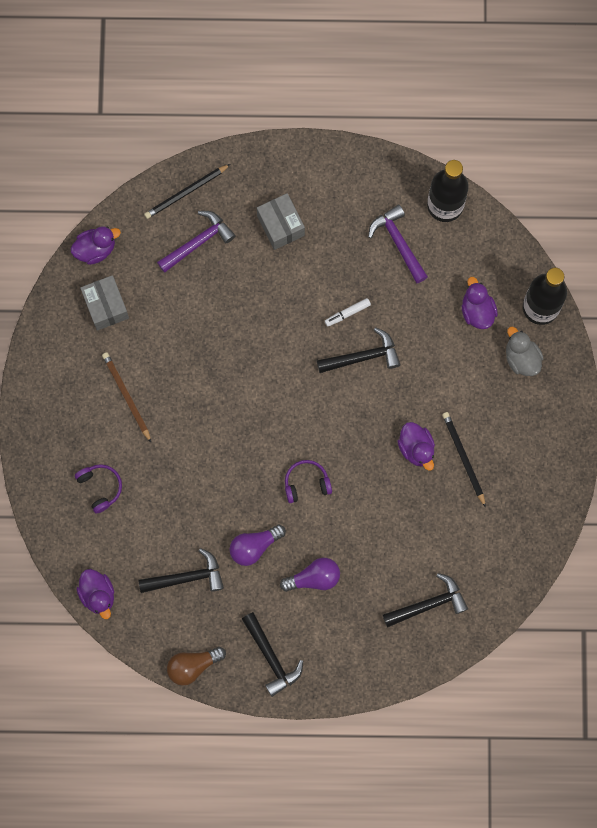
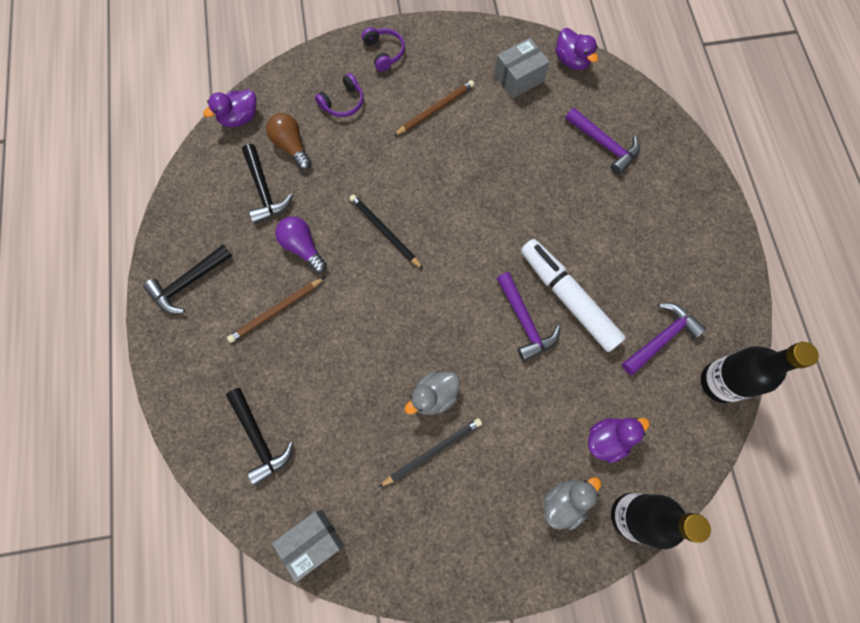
camera: 80 degrees right, 5 degrees down
(186, 192) = (651, 126): black pencil -> black pencil (384, 232)
(193, 666) = (175, 211): brown light bulb -> brown light bulb (291, 146)
(281, 225) = (644, 216): grey box -> grey box (313, 542)
(306, 483) = (376, 287): purple headphones -> purple headphones (384, 52)
(314, 578) = (276, 311): purple light bulb -> brown pencil
(347, 313) = (568, 297): white marker -> white marker, size x2.47
(363, 356) = (524, 322): black hammer -> purple hammer
(416, 448) = (434, 396): purple duck -> grey duck

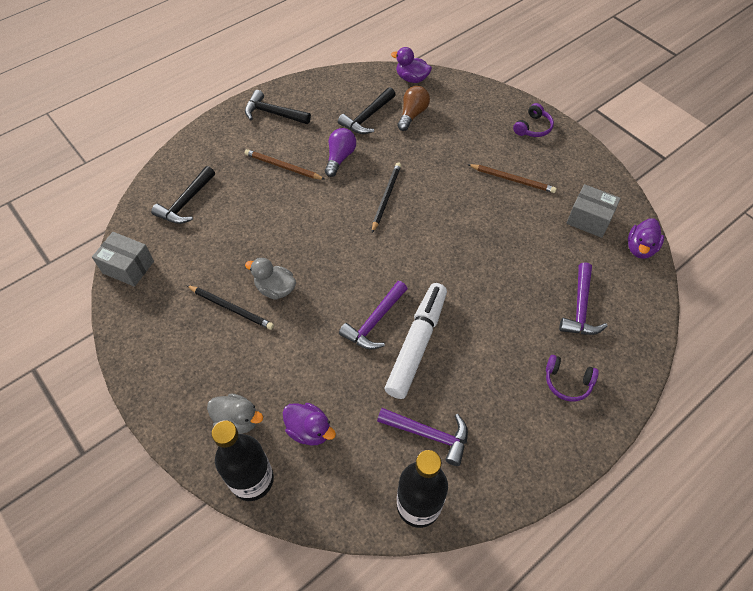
camera: 60 degrees right, 15 degrees down
(343, 102) = (470, 125): purple headphones -> purple headphones (567, 382)

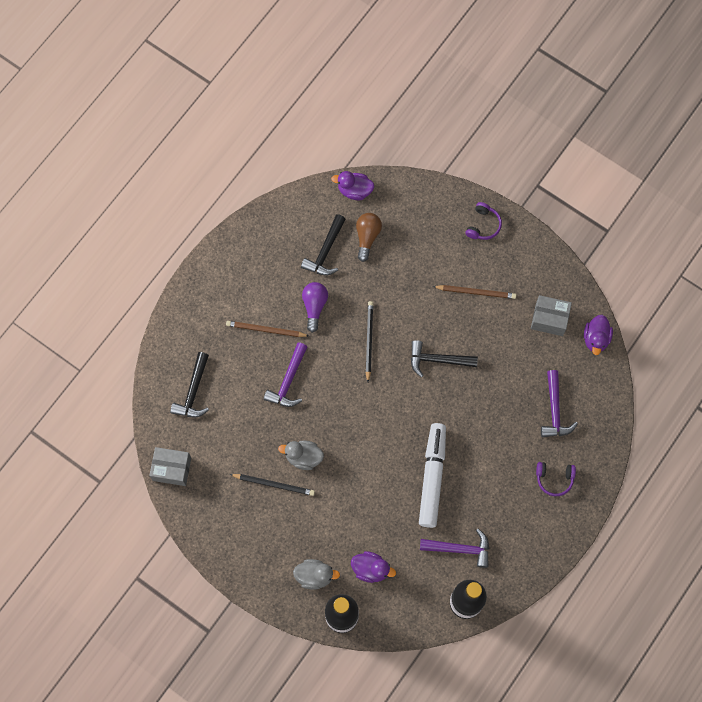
camera: 15 degrees left, 15 degrees up
(273, 113) = (234, 269): black hammer -> black hammer (437, 360)
(374, 322) = (393, 466): purple hammer -> purple hammer (288, 381)

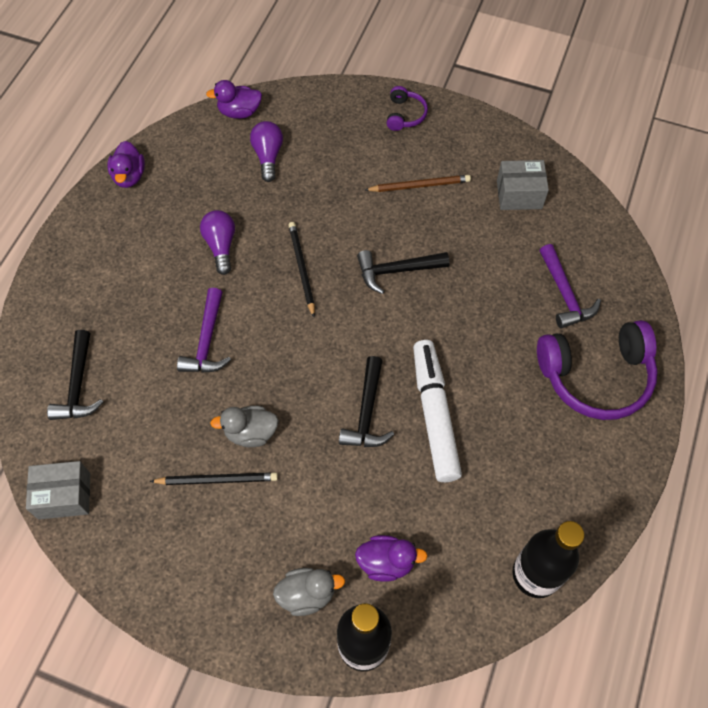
camera: 15 degrees left, 10 degrees down
(266, 330) = (163, 287): brown pencil -> none
(325, 251) = (220, 182): black hammer -> black hammer (367, 412)
(367, 237) = (268, 156): brown light bulb -> purple light bulb
(460, 549) = (503, 500): purple hammer -> none
(554, 479) = (596, 377): purple headphones -> purple headphones, size x2.09
(596, 339) = (583, 203): purple duck -> purple duck (129, 176)

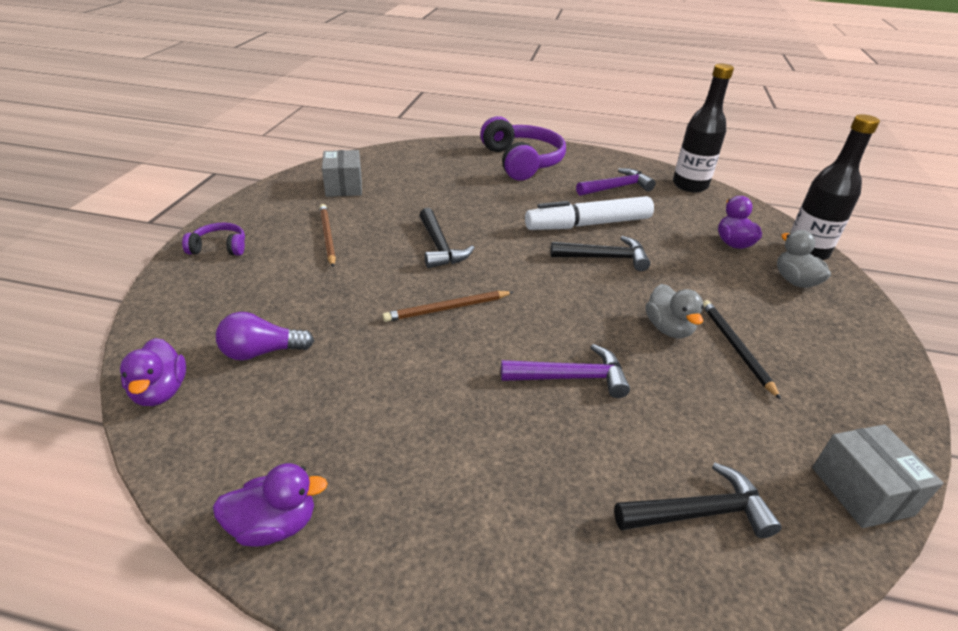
camera: 100 degrees left, 25 degrees down
(221, 246) = (421, 382): purple light bulb -> none
(301, 269) = (447, 308): black pencil -> brown pencil
(564, 294) = (450, 170): purple hammer -> purple hammer (616, 187)

